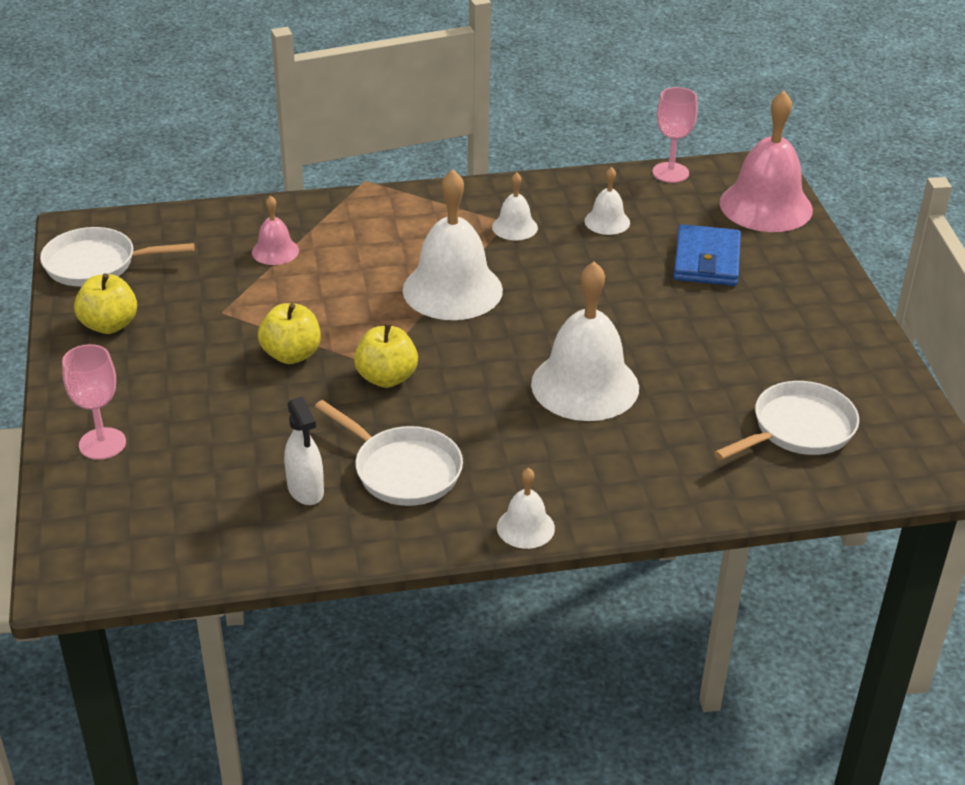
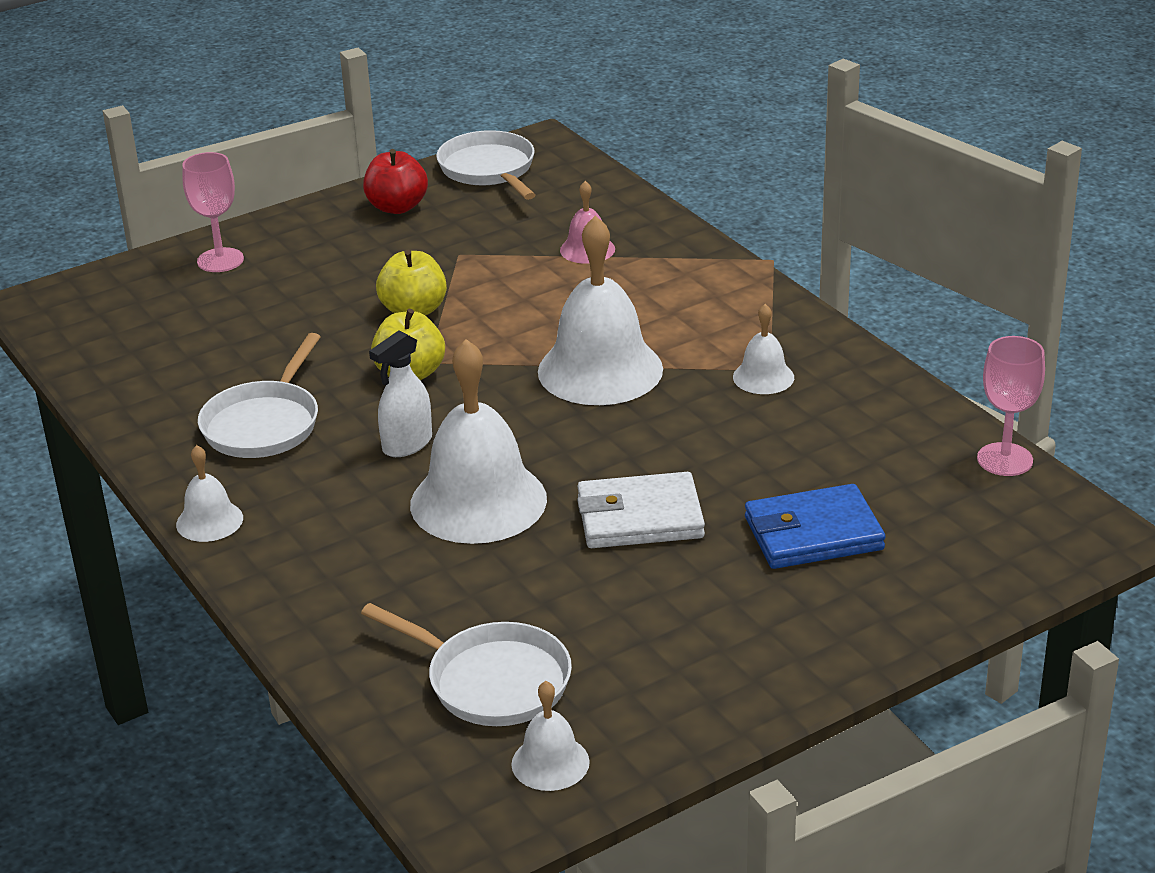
camera: 70 degrees right, 5 degrees down
(109, 325) = (397, 207): yellow apple -> red apple
(306, 490) = (206, 379): white spray bottle -> white spray bottle (407, 444)
(607, 221) = (836, 438): white bell -> white bell (550, 762)
(648, 321) = (640, 517): none -> white wallet
(766, 206) = (997, 556): pink bell -> none

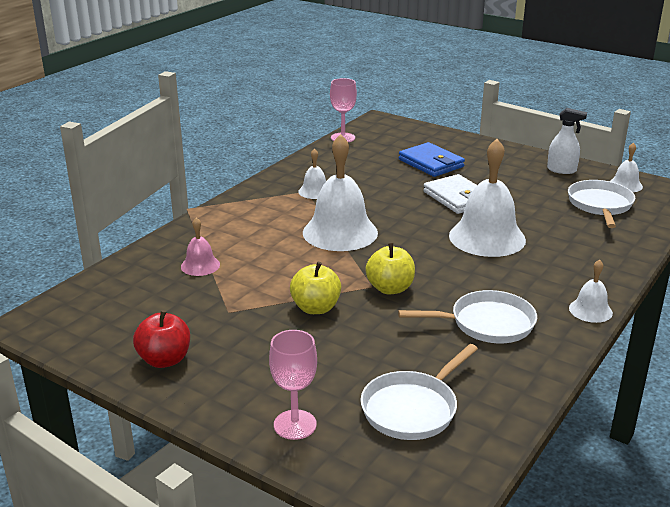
camera: 115 degrees left, 5 degrees down
(407, 444) = (460, 270): white spray bottle -> white spray bottle (562, 170)
(489, 170) = (86, 333): white pan -> white pan (413, 408)

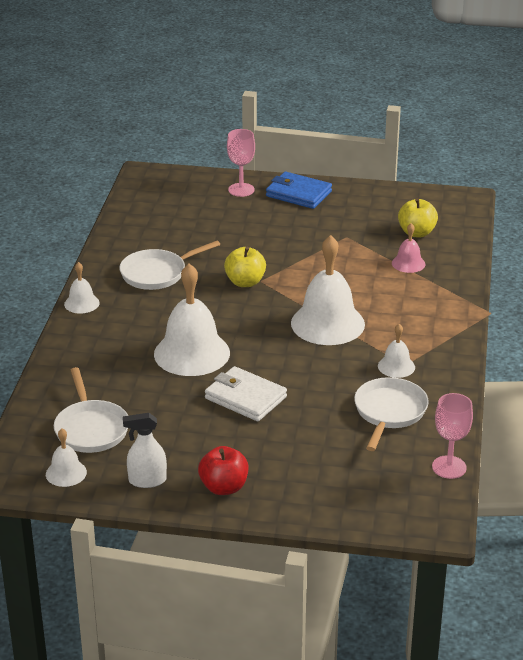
camera: 155 degrees right, 5 degrees up
(164, 360) = (352, 200): red apple -> red apple (224, 487)
(315, 308) = (288, 254): yellow apple -> yellow apple (416, 233)
(413, 408) = (179, 212): white pan -> white pan (389, 412)
(431, 163) = (307, 448): blue wallet -> blue wallet (298, 194)

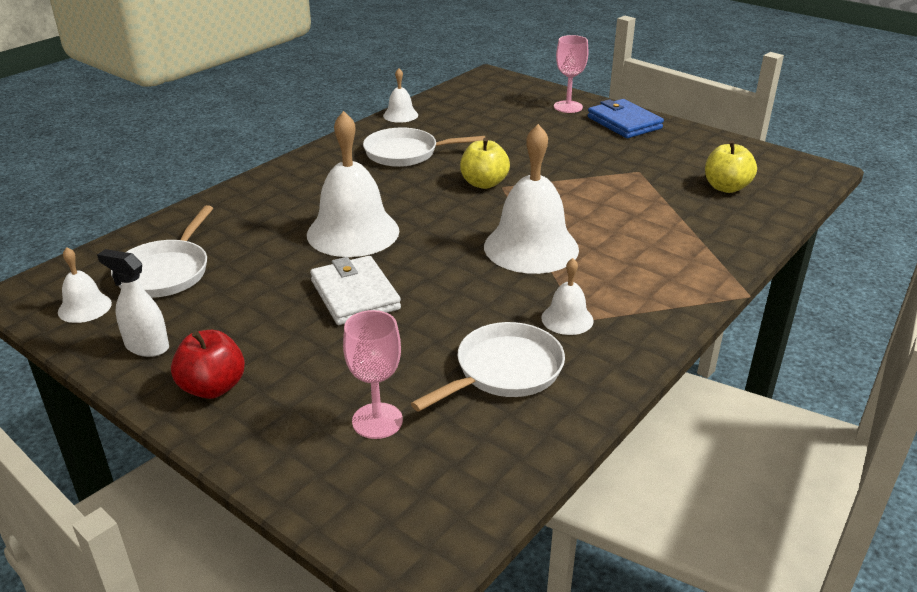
camera: 30 degrees right, 0 degrees up
(81, 303) = (306, 159): white bell -> white bell (400, 115)
(408, 263) = (688, 214): pink bell -> none
(449, 467) = (514, 477): pink goblet -> pink goblet (377, 421)

